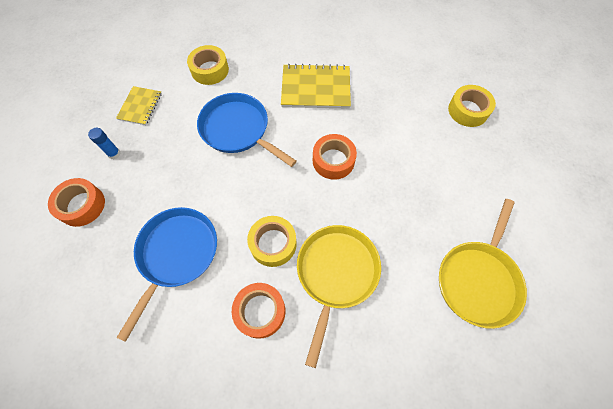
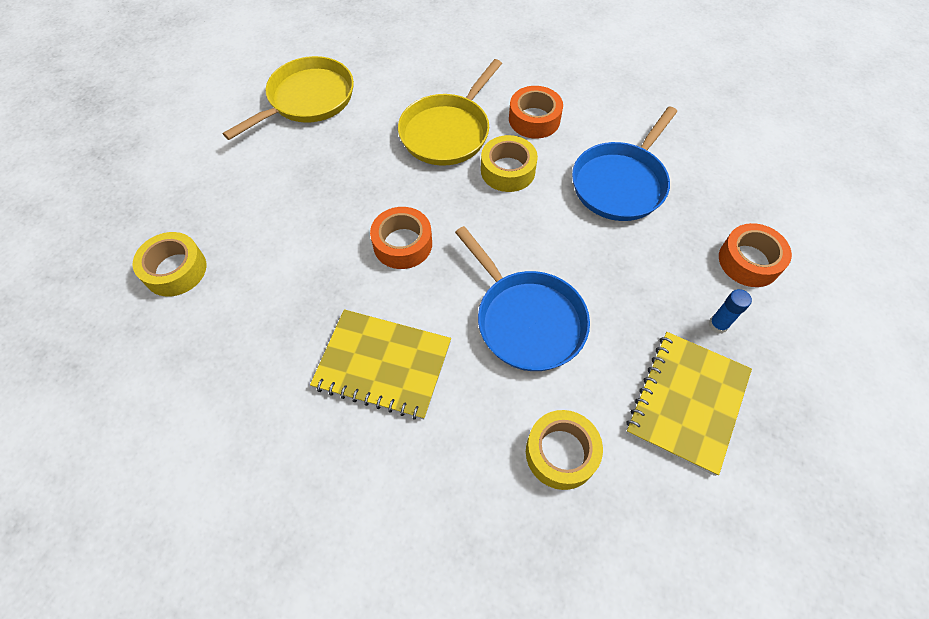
camera: 165 degrees left, 5 degrees down
(140, 106) = (687, 402): yellow notebook -> yellow notebook, size x1.68

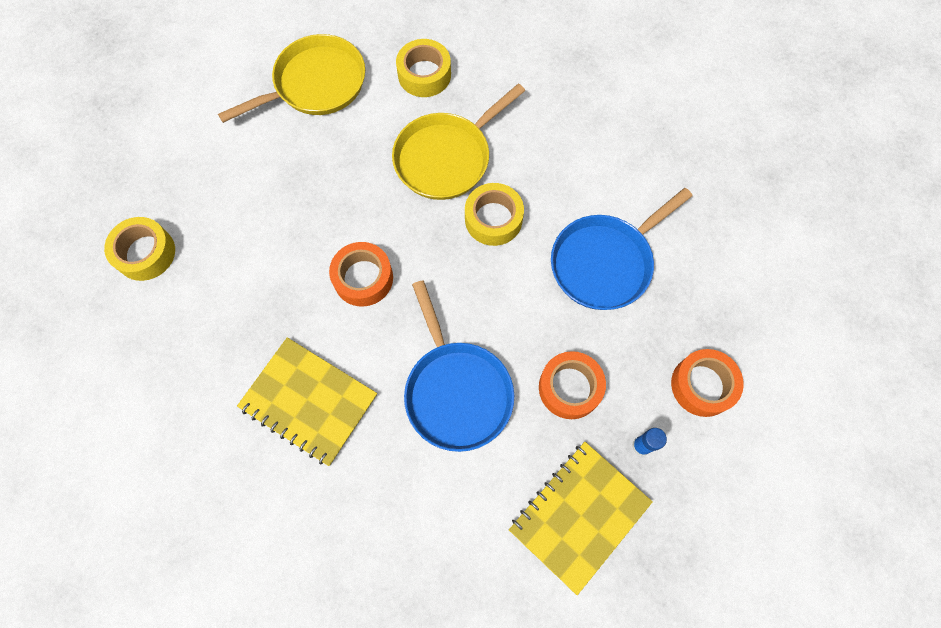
camera: 15 degrees right, 10 degrees up
(534, 119) = (542, 163): orange tape -> orange tape (570, 388)
(561, 453) = (443, 532): yellow tape -> yellow tape (424, 74)

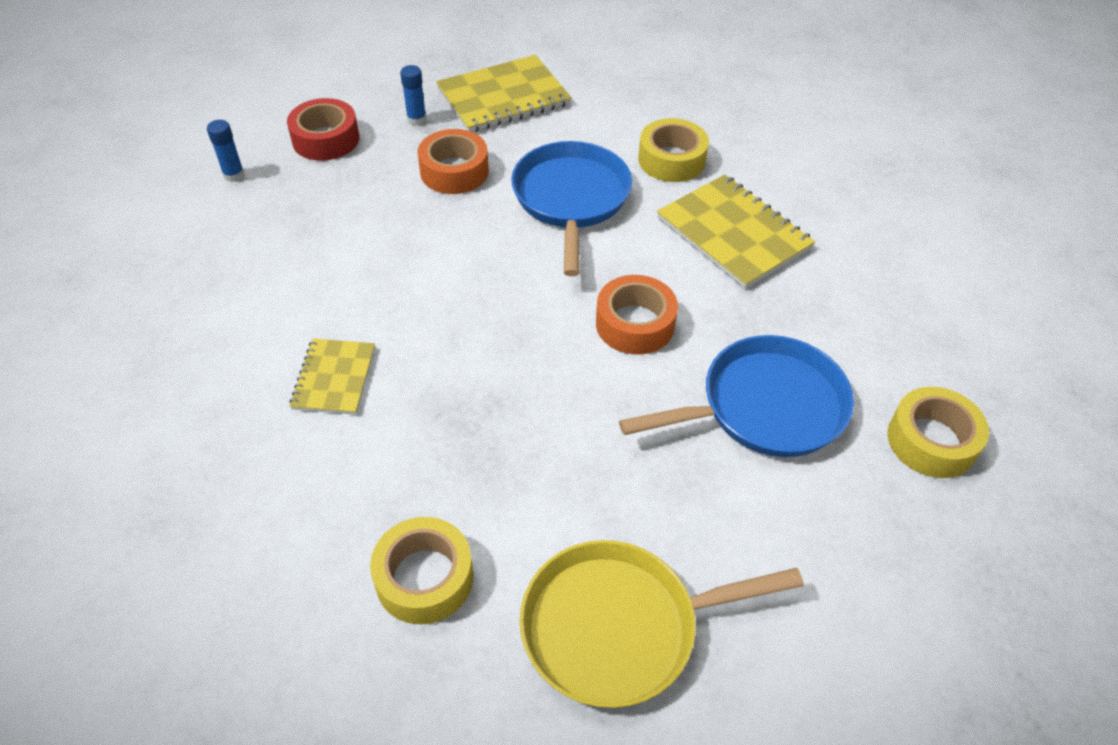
camera: 160 degrees left, 20 degrees down
(446, 157) = (459, 432): yellow pan -> none
(493, 219) = (439, 337): yellow tape -> yellow tape (671, 160)
(543, 166) = (334, 378): none -> yellow notebook
(605, 262) = (339, 255): blue pan -> blue pan (764, 407)
(702, 385) = (326, 139): orange tape -> red tape
(743, 312) = (234, 175): none -> blue glue stick

